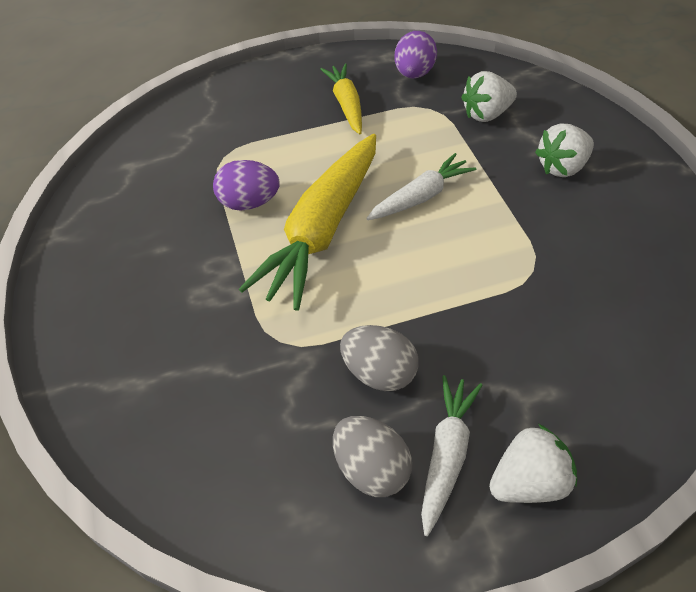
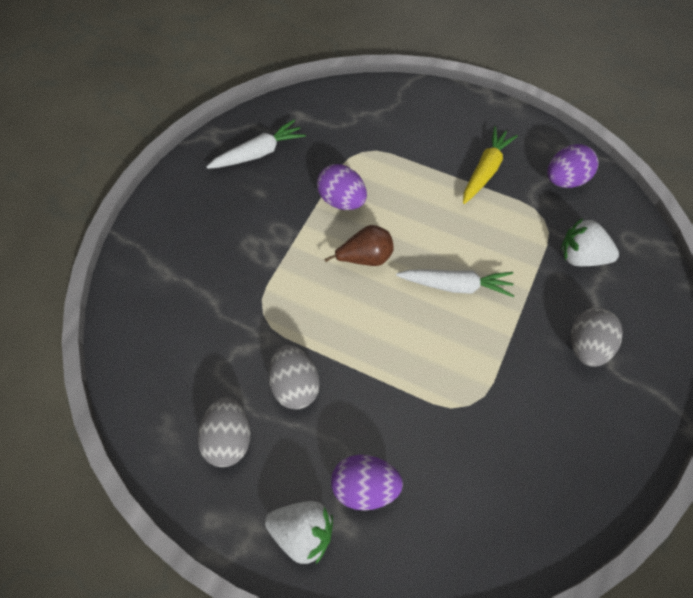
camera: 40 degrees right, 10 degrees up
(322, 230) = (365, 258): yellow carrot -> brown pear
(447, 455) = (276, 471): white carrot -> white carrot (258, 153)
(533, 398) = (365, 487): none -> purple egg
(562, 167) = (587, 346): white strawberry -> grey egg

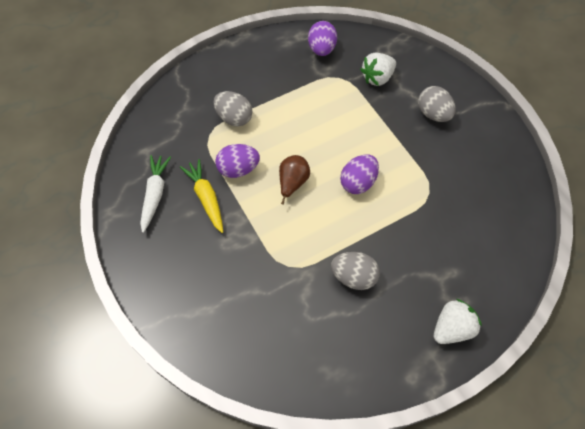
camera: 55 degrees left, 0 degrees up
(228, 439) = (364, 337): grey egg -> grey egg (234, 118)
(365, 487) = (444, 277): purple egg -> purple egg (358, 182)
(456, 286) = (349, 149): white carrot -> none
(485, 170) = (282, 81): yellow carrot -> yellow carrot (206, 198)

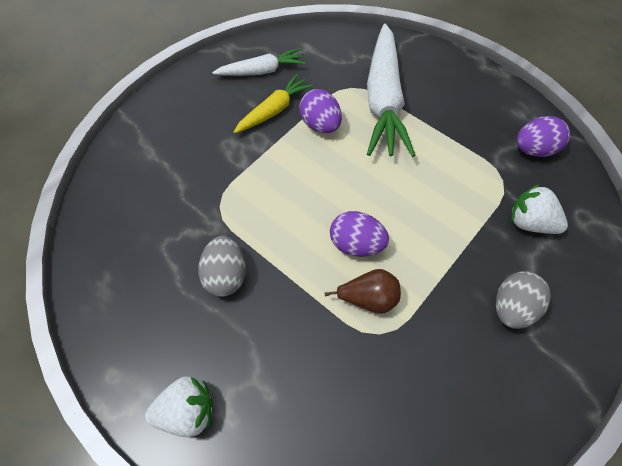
camera: 70 degrees right, 0 degrees up
(234, 118) = (384, 100): grey egg -> white carrot
(292, 183) = (325, 178): brown pear -> brown pear (368, 298)
(452, 328) = (187, 411): white strawberry -> white strawberry turned 45 degrees counterclockwise

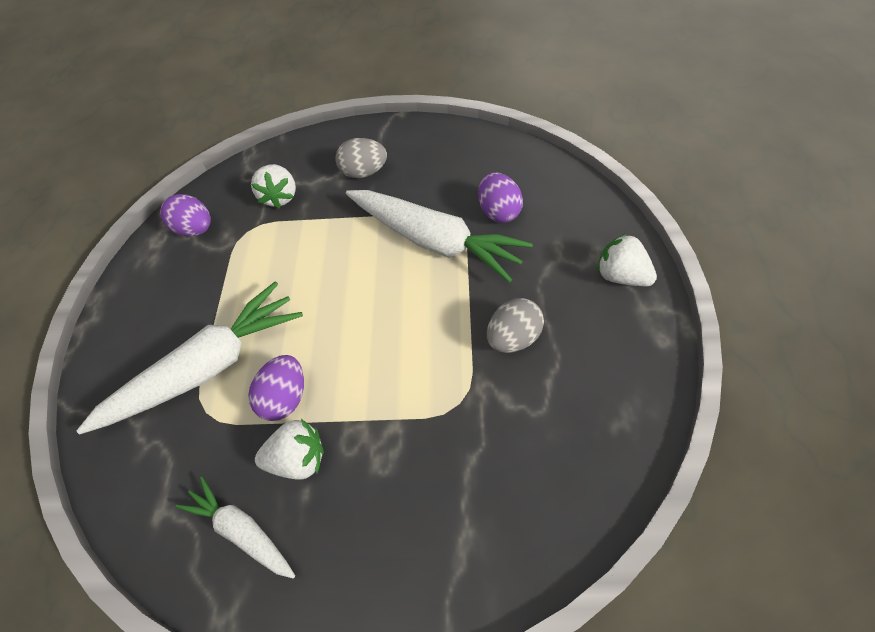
camera: 125 degrees left, 5 degrees down
(274, 110) = (298, 460): yellow carrot -> white strawberry
(356, 244) = (397, 277): purple egg -> purple egg (499, 212)
(368, 298) = (435, 241): brown pear -> white carrot

